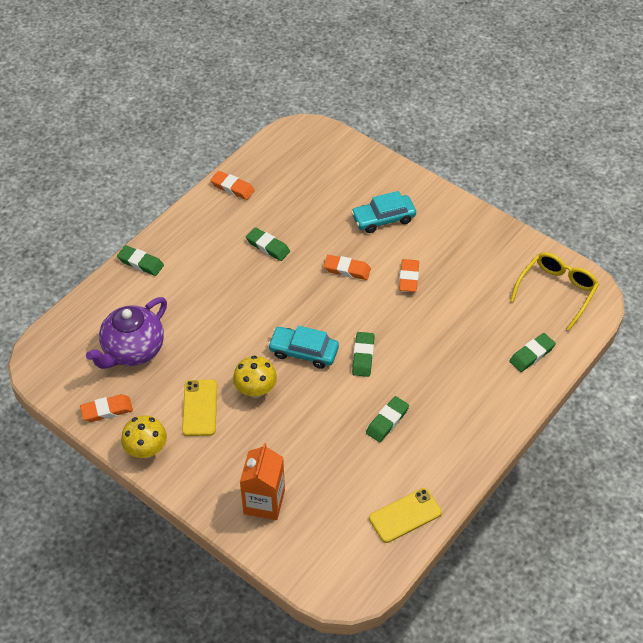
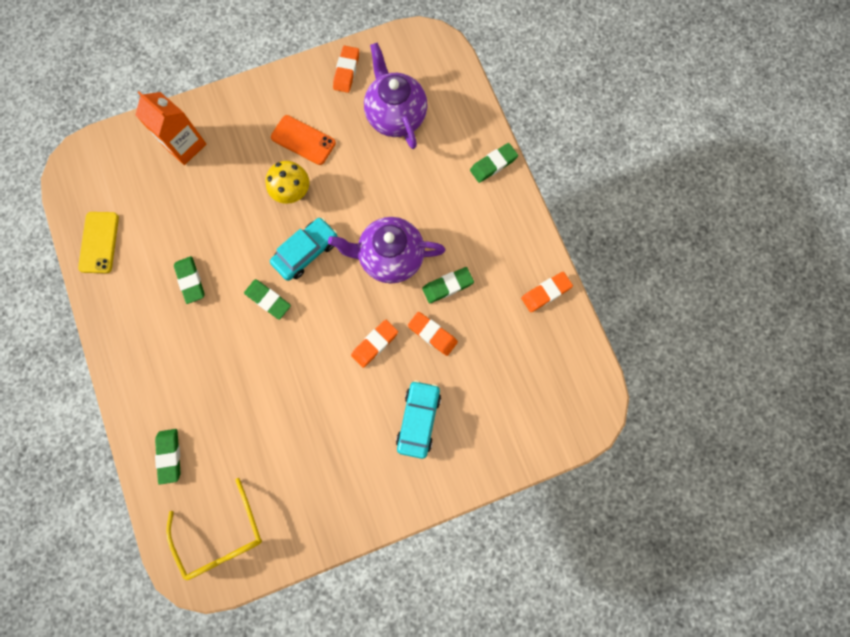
camera: 120 degrees right, 25 degrees up
(146, 449) = (290, 84): yellow mushroom -> none
(199, 408) = (303, 140): yellow phone -> orange phone
(269, 293) = (390, 257): none -> purple teapot
(409, 277) = (329, 397): orange eraser -> orange eraser (432, 334)

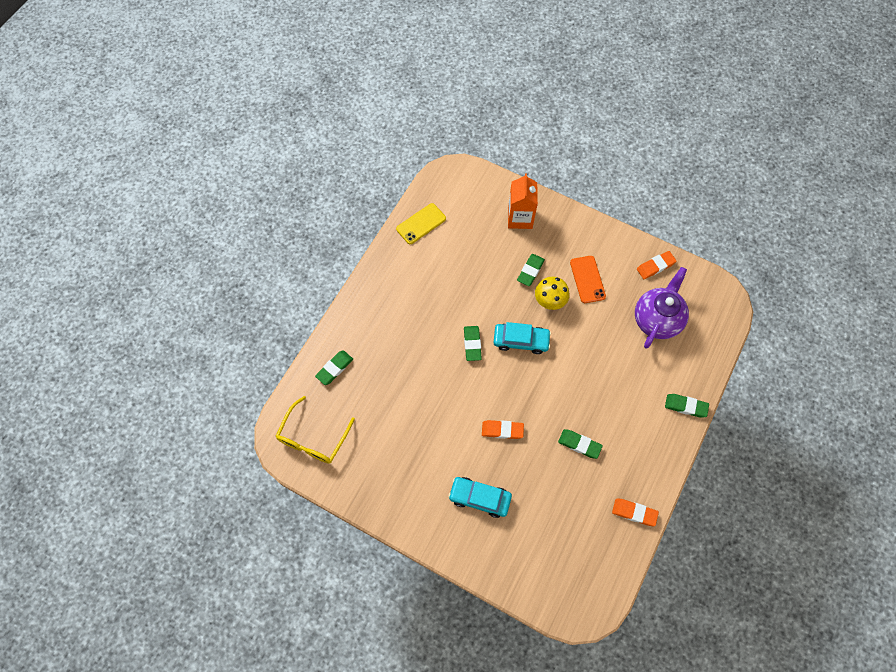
camera: 50 degrees right, 10 degrees down
(191, 281) = (444, 291): green eraser -> green eraser (530, 271)
(390, 257) = (564, 393): purple teapot -> none
(418, 420) = (480, 498): turquoise car -> turquoise car turned 135 degrees counterclockwise
(432, 334) = (540, 461): orange eraser -> none

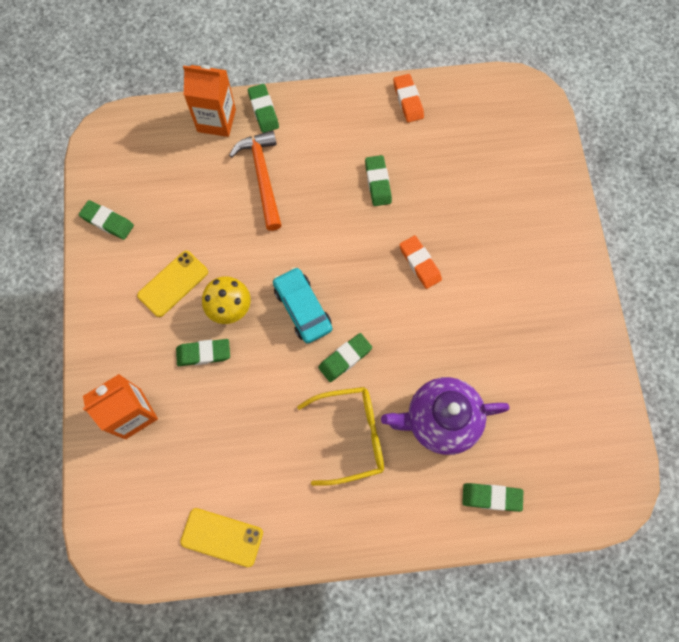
camera: 125 degrees left, 5 degrees up
(313, 438) = (586, 457): yellow glasses -> yellow glasses (351, 435)
(480, 498) = (505, 241): turquoise car -> none
(587, 279) = (173, 283): orange phone -> yellow phone
(631, 373) = (262, 177): none -> orange hammer
(655, 266) = (107, 222): orange eraser -> green eraser
(657, 319) = (178, 186): purple teapot -> purple teapot (440, 420)
(695, 371) = (216, 120): none -> orange carton

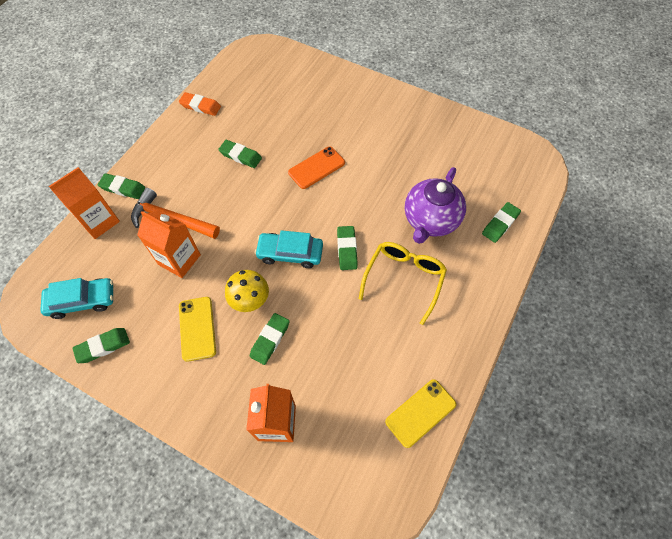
camera: 55 degrees left, 10 degrees down
(135, 171) = (82, 301): none -> turquoise car
(227, 217) = (179, 259): none -> orange carton
(420, 263) = (316, 167): orange eraser -> orange phone

